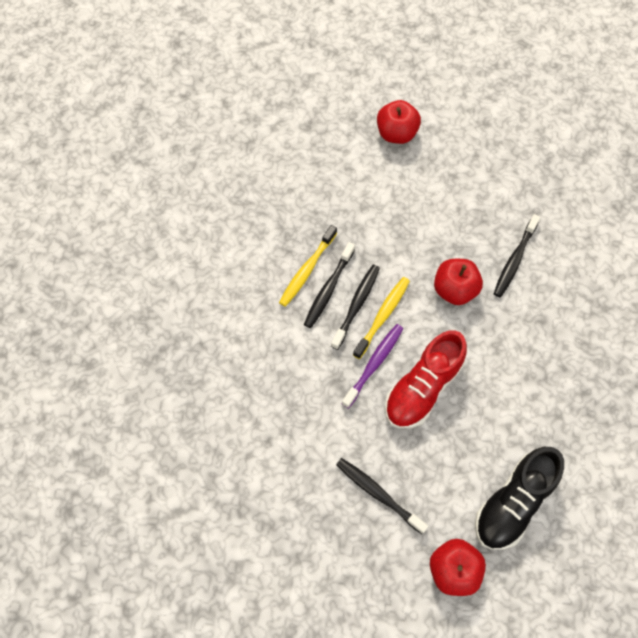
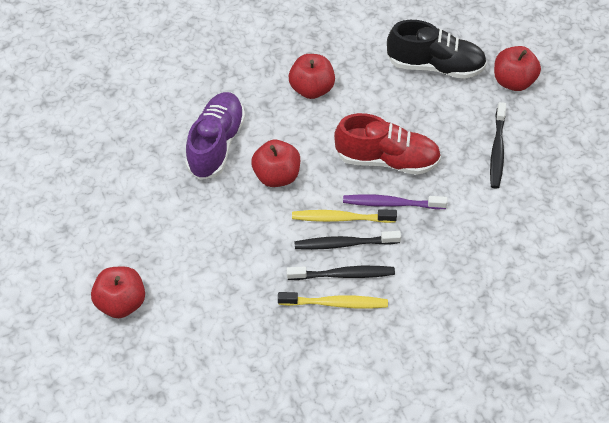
camera: 120 degrees left, 10 degrees down
(514, 260) = (216, 144): black toothbrush -> purple shoe
(540, 369) = (311, 89): none -> red apple

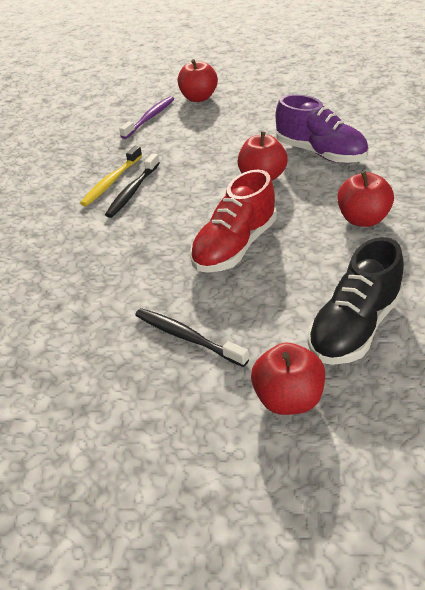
camera: 120 degrees right, 15 degrees down
(341, 218) = (189, 202): yellow toothbrush -> none
(344, 244) = (161, 198): black toothbrush -> none
(391, 203) = (180, 235): purple toothbrush -> purple toothbrush (150, 118)

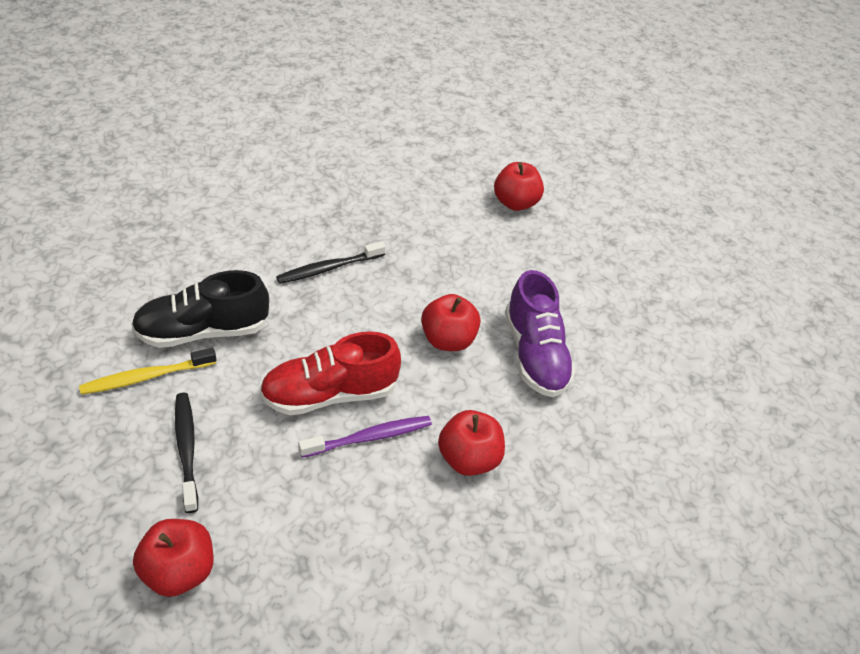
camera: 30 degrees right, 5 degrees up
(111, 182) = (326, 245): yellow toothbrush -> yellow toothbrush (146, 377)
(150, 118) = (444, 195): purple toothbrush -> purple toothbrush (369, 437)
(355, 327) = (311, 557): black shoe -> black shoe (203, 331)

